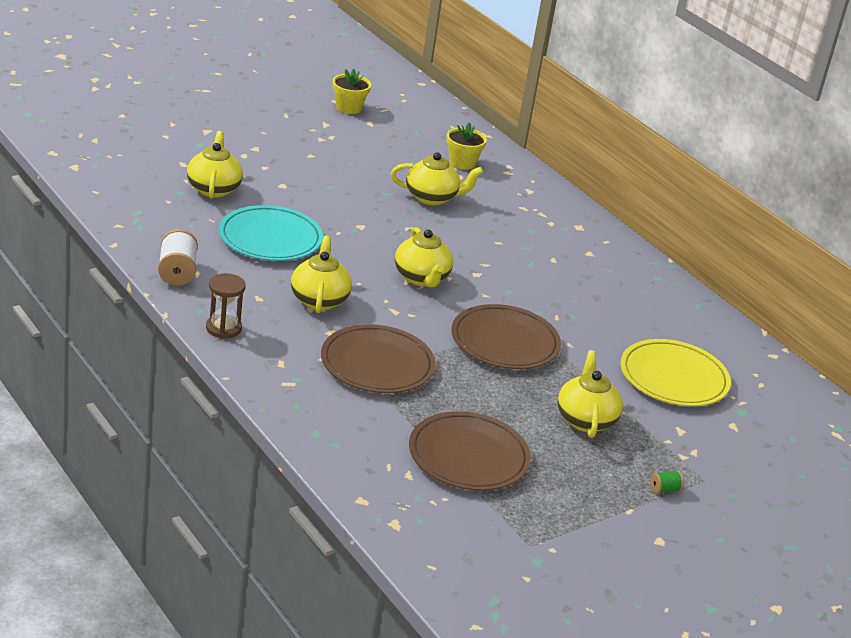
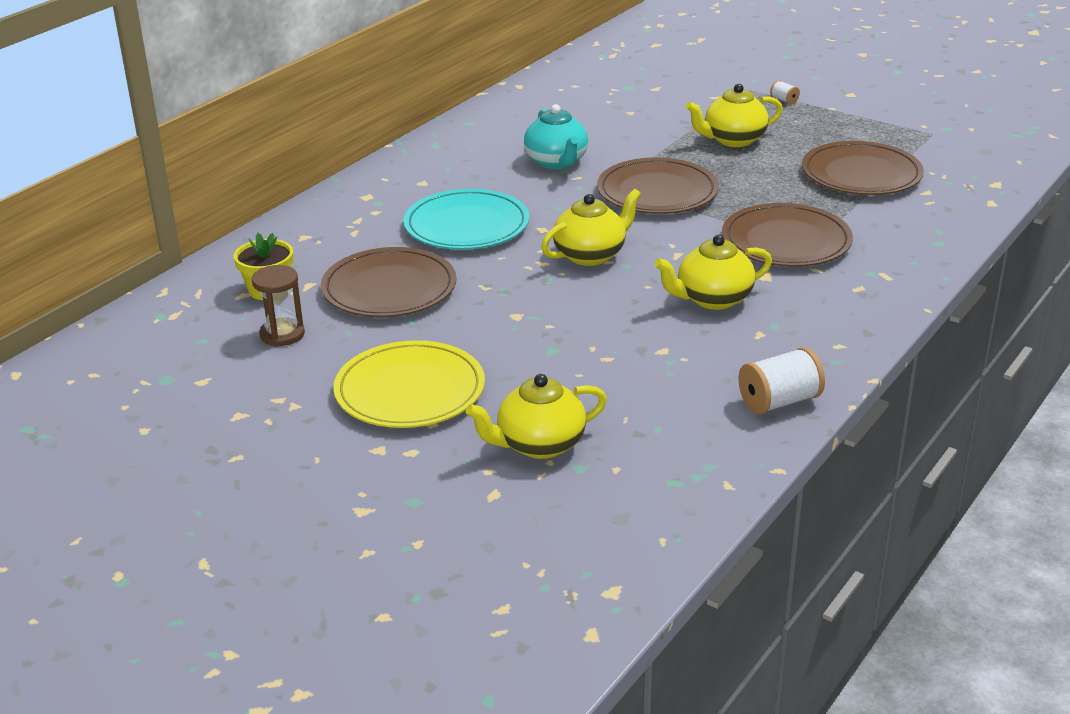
camera: 105 degrees left, 0 degrees up
(223, 328) = (847, 336): brown hourglass -> brown hourglass (282, 334)
(270, 238) = (619, 364): turquoise plate -> turquoise plate (466, 225)
(348, 108) = (161, 411): yellow flower pot -> none
(432, 198) = (389, 288): yellow teapot -> brown plate
(592, 318) = (557, 162): none -> turquoise teapot
(664, 489) = (784, 100): green spool -> white spool
(673, 377) = (613, 117): yellow plate -> yellow plate (410, 390)

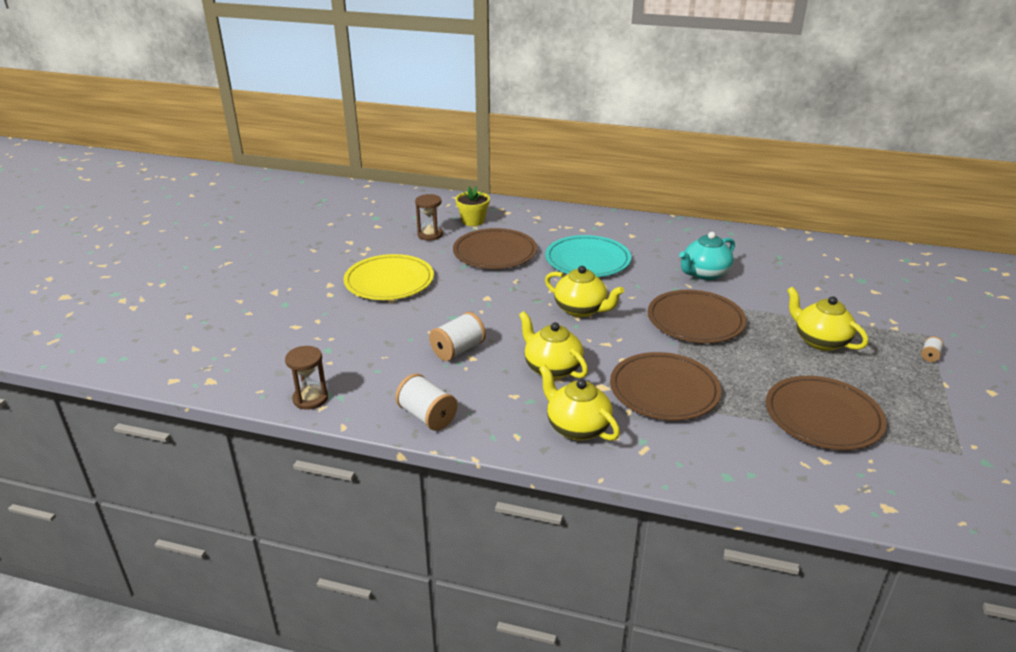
camera: 70 degrees right, 0 degrees up
(539, 445) = (347, 331): yellow teapot -> yellow teapot (576, 427)
(639, 358) = (458, 350): none -> white spool
(702, 493) = (310, 399): none -> brown hourglass

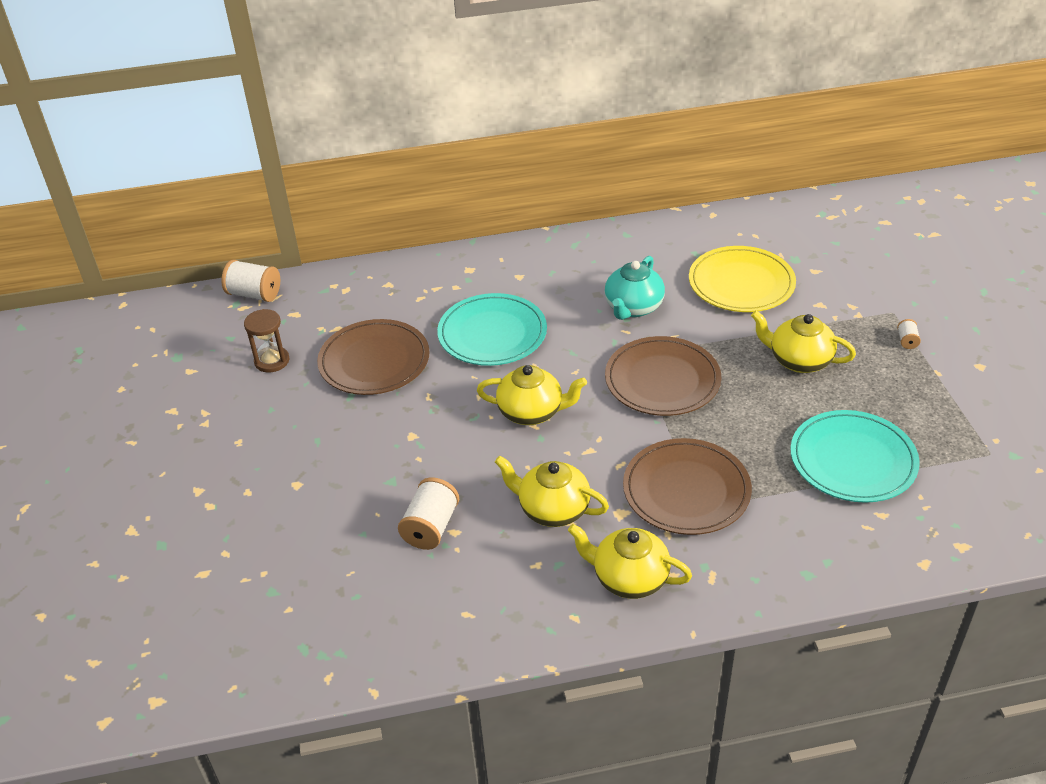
camera: 25 degrees left, 10 degrees up
(310, 399) = (305, 671): brown hourglass -> none
(389, 281) = (272, 456): yellow plate -> yellow plate (741, 283)
(427, 416) = (460, 635): white spool -> white spool (254, 294)
(473, 221) = (312, 319): yellow flower pot -> none
(823, 416) = (853, 460): brown plate -> turquoise plate

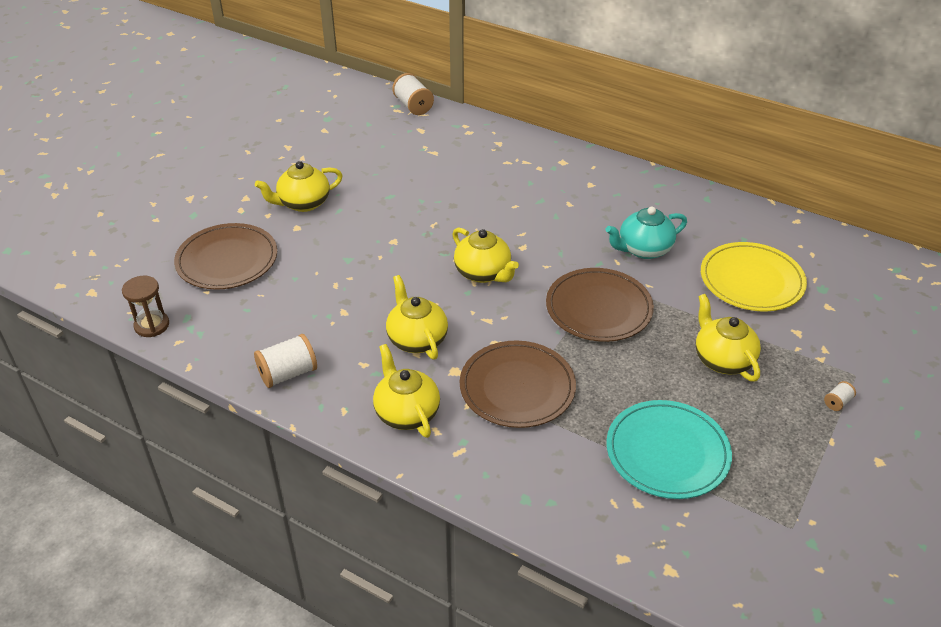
camera: 40 degrees right, 0 degrees up
(270, 457) = (303, 203): none -> yellow teapot
(272, 361) = (373, 150): brown hourglass -> brown hourglass (152, 325)
(374, 361) = (429, 184): brown plate -> brown plate (227, 260)
(431, 527) = (334, 300): white spool -> white spool (288, 374)
(492, 334) = (523, 210): turquoise plate -> none

